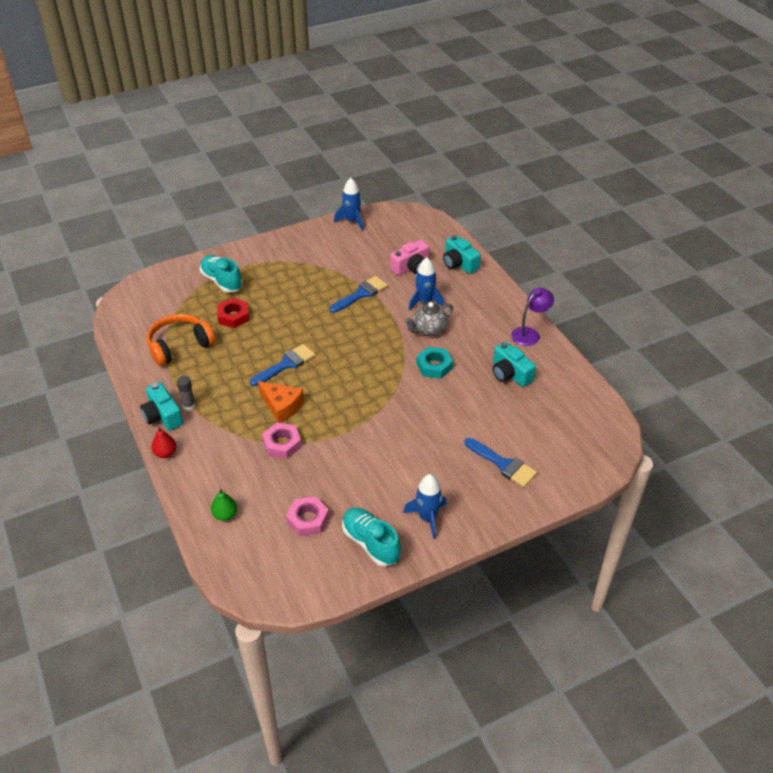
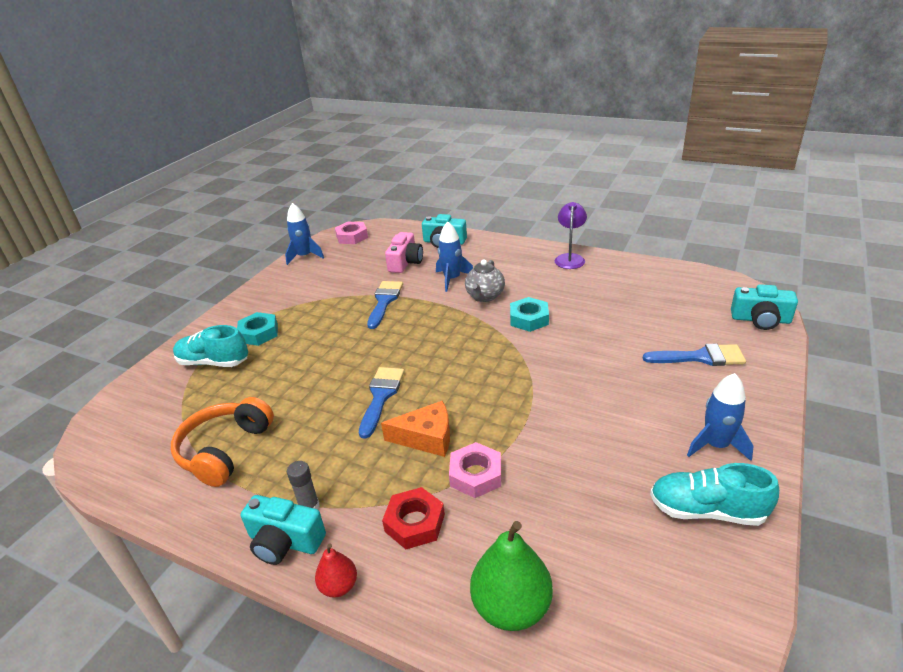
camera: 35 degrees left, 10 degrees down
(225, 515) = (511, 607): green pear -> green pear, size x1.86
(233, 316) = (265, 386): red nut -> red nut (414, 523)
(264, 274) = (259, 333): none -> turquoise nut
(308, 519) = (611, 536): pink nut -> pink nut (352, 237)
(510, 374) = (598, 291): turquoise camera -> turquoise camera (760, 320)

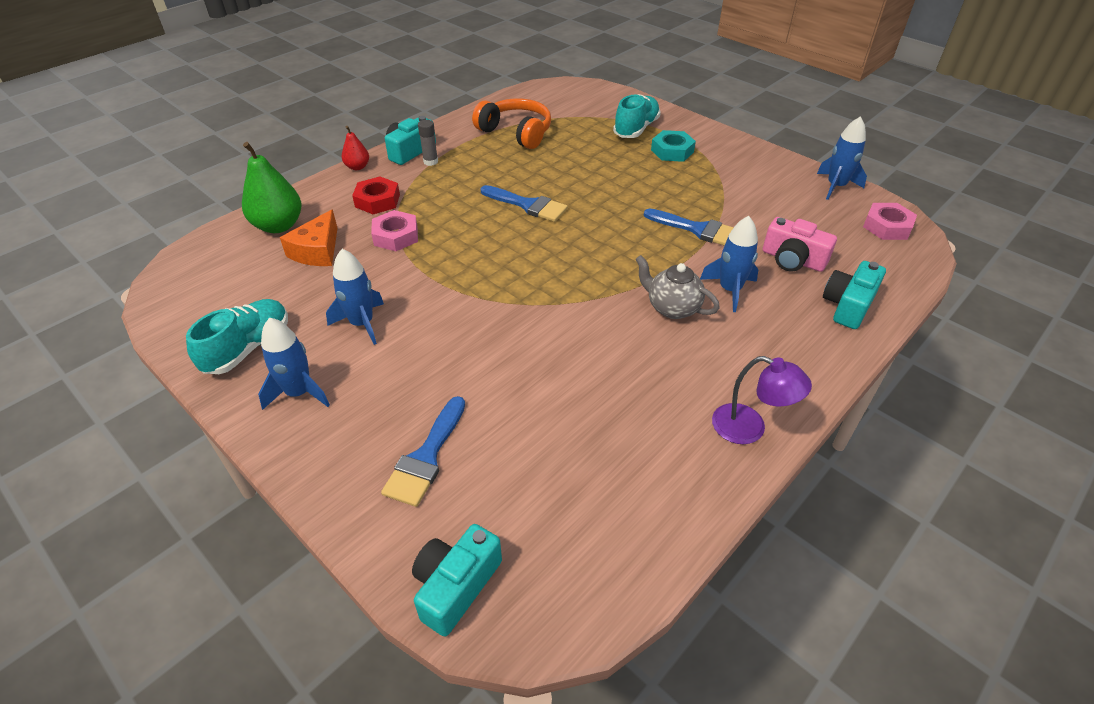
camera: 105 degrees right, 10 degrees up
(426, 438) = (457, 220): orange cheese -> orange cheese (317, 251)
(529, 319) = (600, 331): turquoise nut -> none
(614, 443) = (362, 323): none -> blue rocket

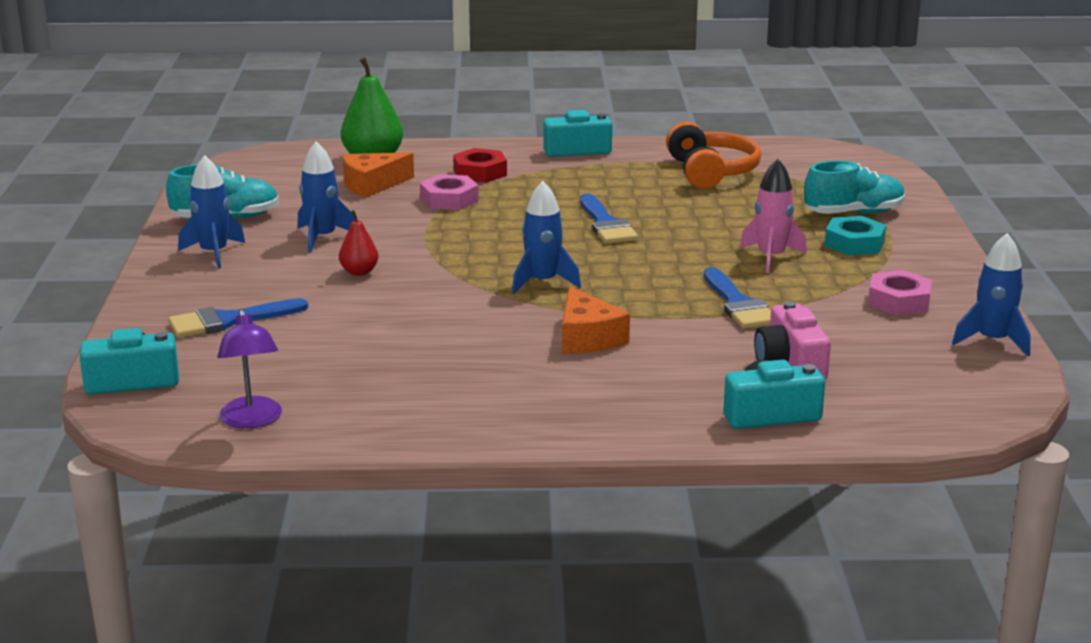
camera: 45 degrees right, 20 degrees down
(357, 167) = (508, 145): red pear -> red pear (359, 272)
(430, 162) = (580, 164): grey glue stick -> none
(653, 183) = (771, 257): none -> pink rocket
(672, 308) = (587, 338): grey teapot -> orange cheese
(730, 290) = (670, 352): blue rocket -> blue rocket (542, 282)
(749, 428) = (486, 426): purple lamp -> purple lamp (252, 420)
(887, 226) = (974, 391): pink nut -> pink nut (899, 301)

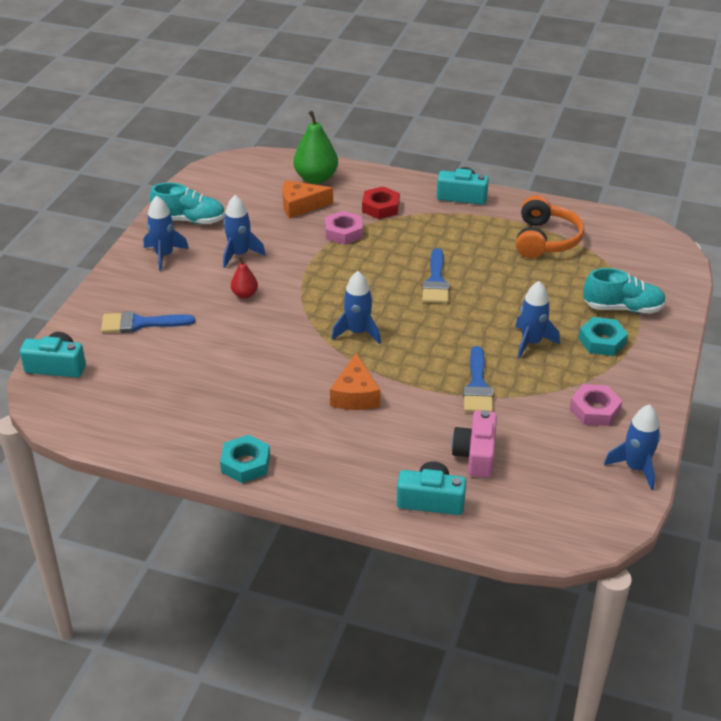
camera: 20 degrees right, 15 degrees up
(252, 420) = (107, 420): purple lamp -> none
(490, 426) = (245, 464): none -> turquoise nut
(771, 257) = (531, 342): pink rocket -> blue rocket

